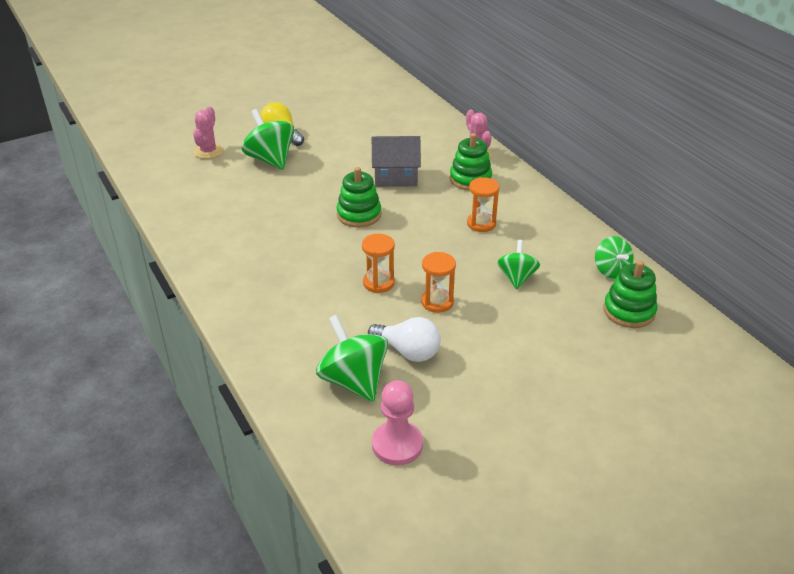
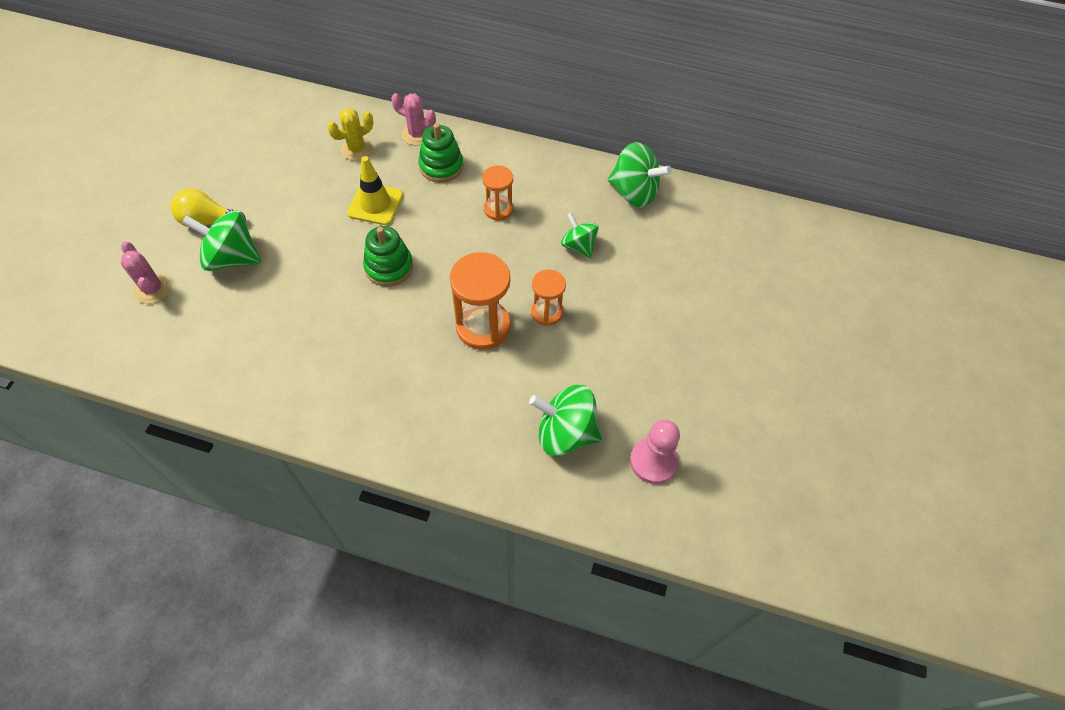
camera: 45 degrees left, 20 degrees up
(378, 283) = (483, 327): orange hourglass -> orange hourglass, size x1.68
(395, 177) = (375, 204): grey house -> yellow traffic cone
(408, 351) = (575, 375): white light bulb -> none
(422, 143) = (357, 149): none -> yellow cactus
(611, 270) = (634, 193): green spinning top -> green spinning top, size x1.60
(629, 311) = (680, 223): green stacking toy -> none

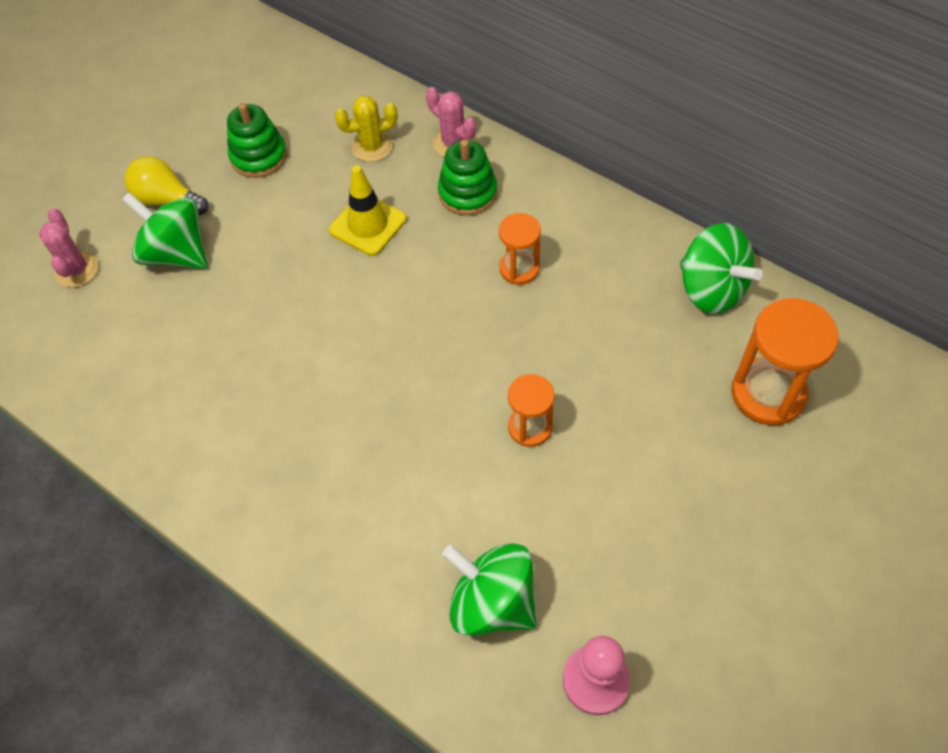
camera: 25 degrees right, 0 degrees up
(389, 267) = (353, 312): green stacking toy -> green stacking toy (259, 157)
(483, 327) = (440, 424): orange hourglass -> orange hourglass (768, 394)
(578, 246) = (606, 346): green spinning top -> none

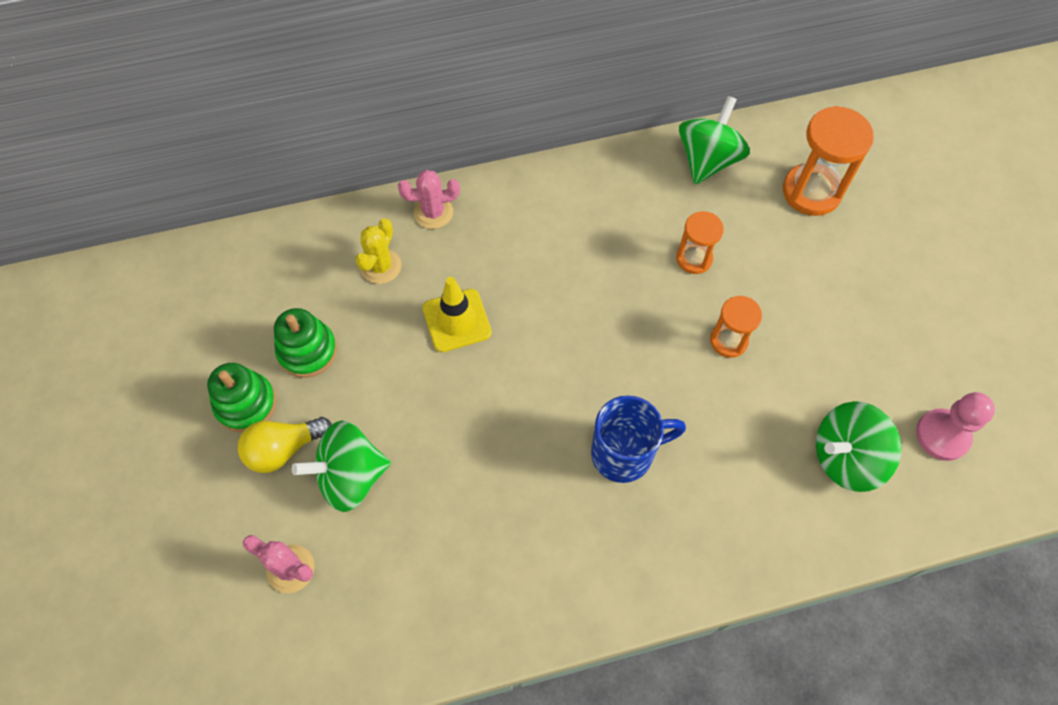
camera: 55 degrees left, 5 degrees up
(346, 419) = (625, 453): none -> blue mug
(467, 193) = (490, 236): green stacking toy -> green stacking toy (246, 404)
(519, 269) = (590, 253): orange hourglass -> orange hourglass (694, 258)
(711, 289) = (707, 160): green spinning top -> green spinning top turned 60 degrees counterclockwise

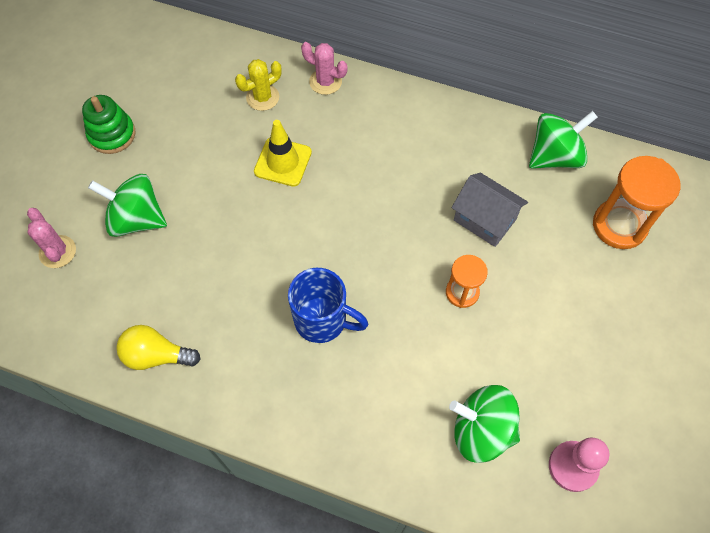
camera: 35 degrees right, 0 degrees up
(283, 449) = (111, 176): yellow light bulb -> yellow light bulb (156, 355)
(307, 351) = (174, 124): green stacking toy -> none
(694, 258) = (484, 220): orange hourglass -> grey house

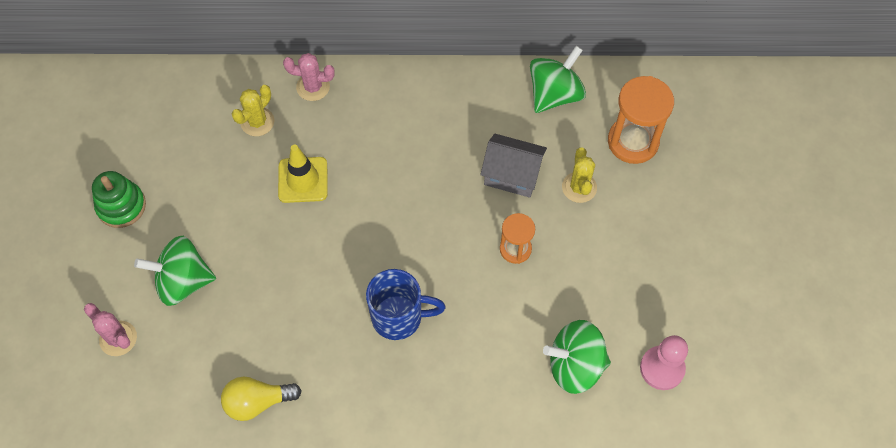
camera: 20 degrees left, 0 degrees up
(548, 253) = (579, 187): none -> yellow cactus

